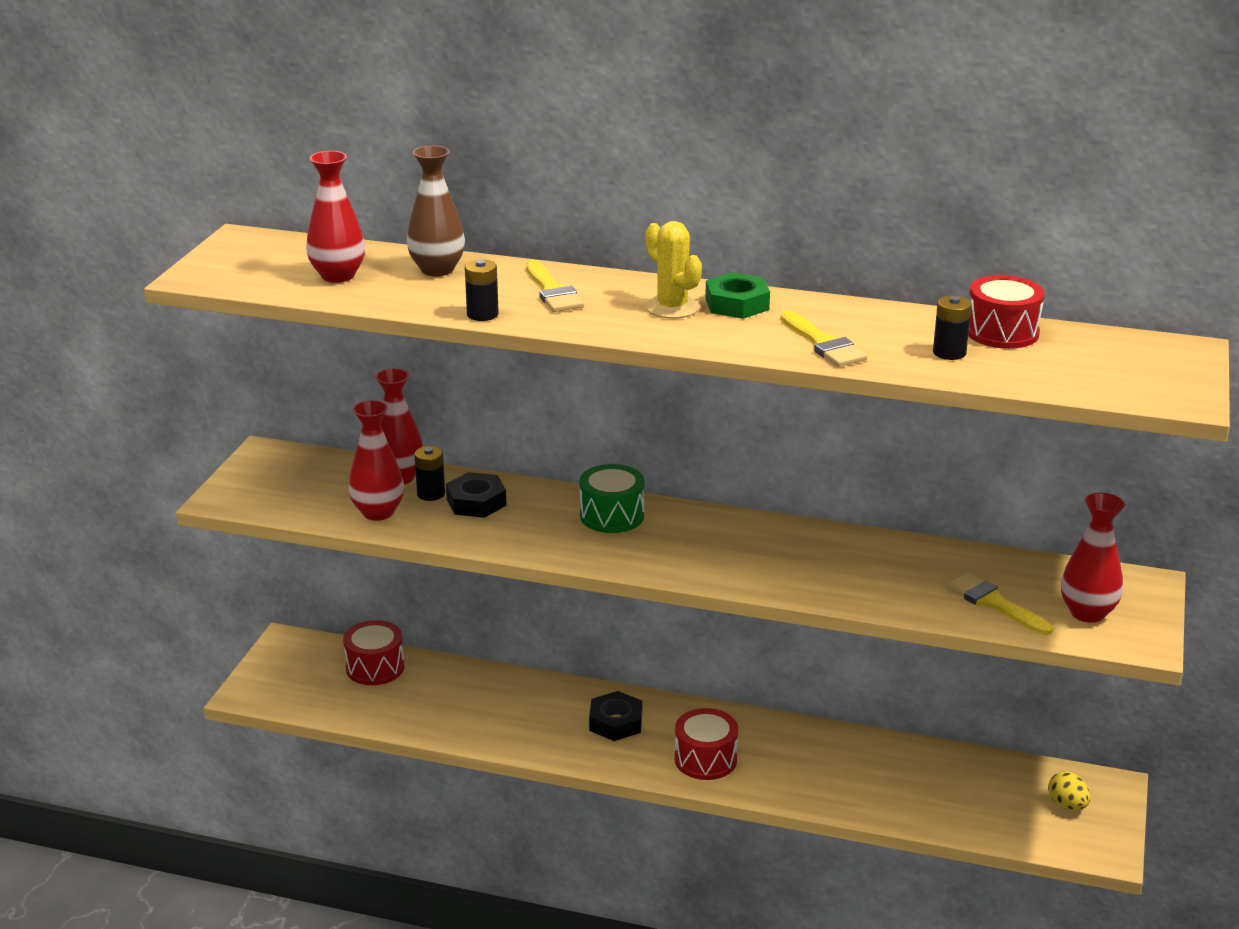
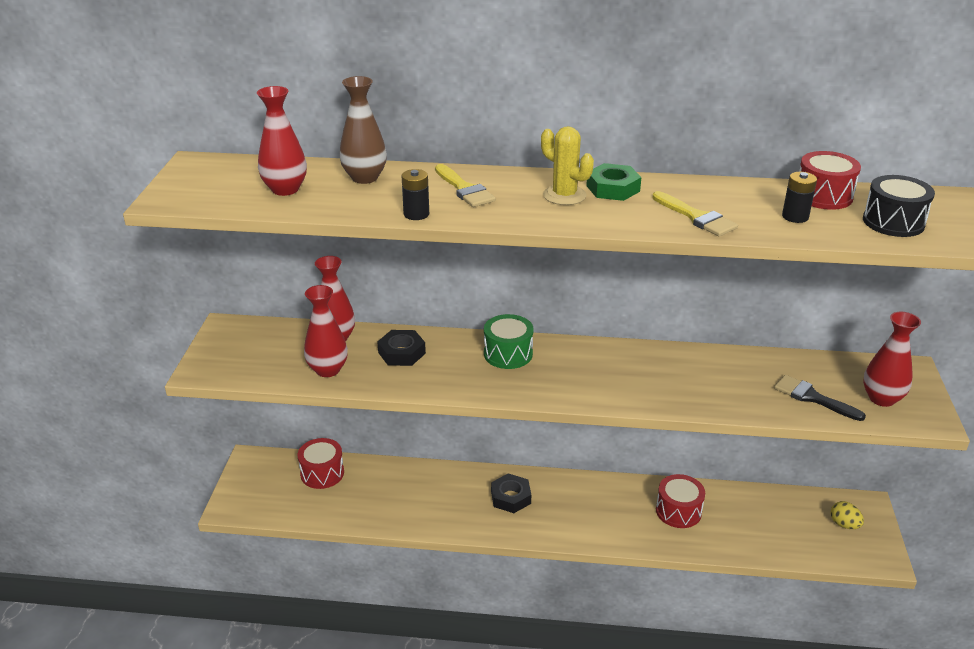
camera: 10 degrees left, 5 degrees up
(431, 494) = (364, 349): black battery -> none
(705, 759) = (583, 520): red drum -> red drum (678, 511)
(993, 603) = (813, 398): yellow brush -> black brush
(1072, 368) = (893, 222): none -> black drum

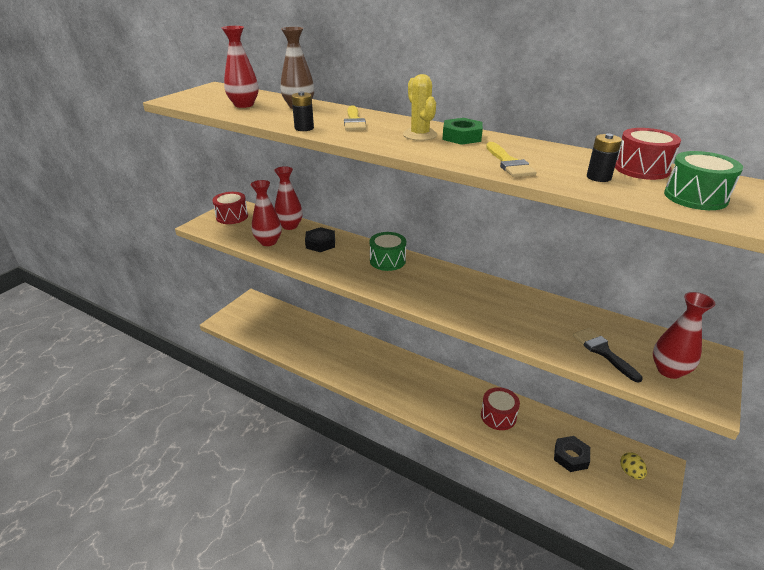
camera: 25 degrees right, 0 degrees up
(322, 473) = (284, 318): red drum -> red drum (232, 216)
(510, 497) = (386, 368): black nut -> black nut (570, 456)
(893, 222) = (695, 197): black drum -> green drum

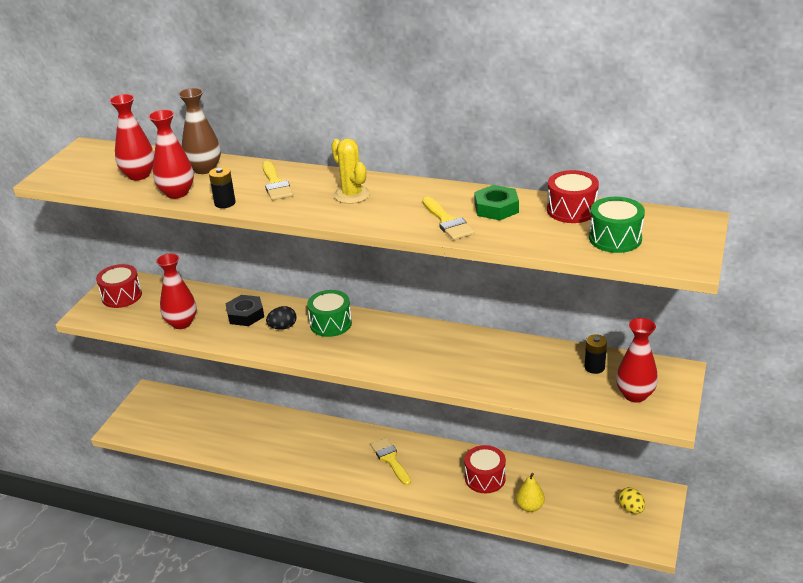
camera: 10 degrees left, 0 degrees up
(290, 226) = (200, 297): red vase -> red vase (177, 193)
(347, 257) = (283, 327): none -> black egg
(421, 384) = (390, 459): none -> yellow brush
(462, 137) = (395, 191): green nut -> green nut (496, 208)
(535, 450) = (529, 506): none -> yellow pear
(570, 456) = (568, 505): black nut -> none
(598, 177) = (532, 227): black battery -> black battery (594, 367)
(603, 352) = (572, 387): black brush -> none

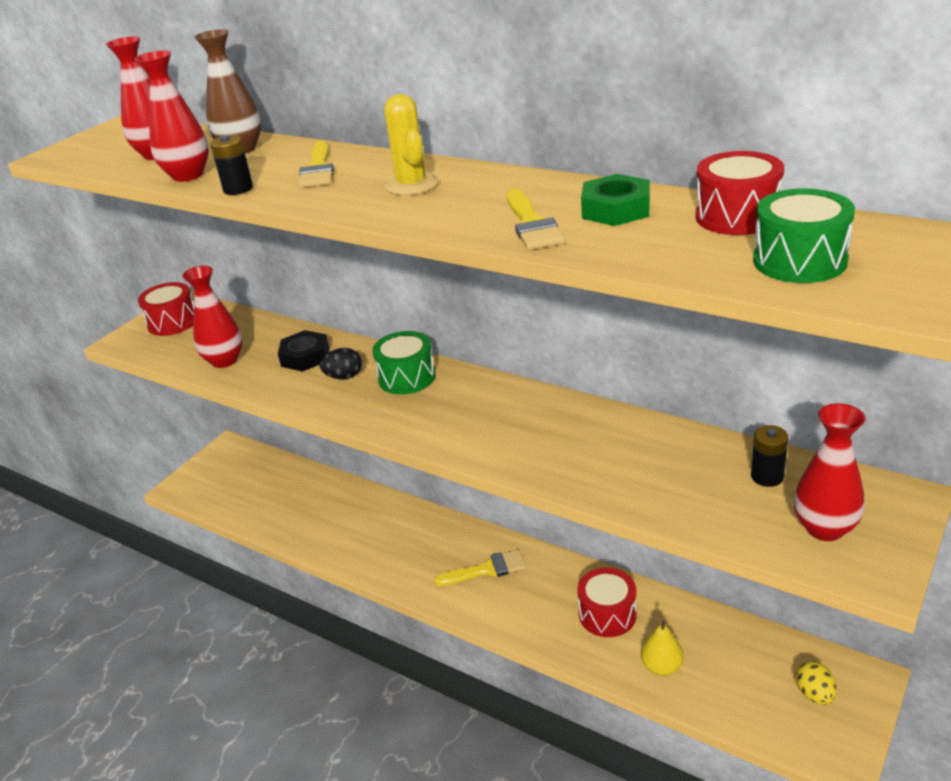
camera: 15 degrees right, 0 degrees up
(390, 459) = (487, 569): yellow brush -> yellow brush turned 90 degrees clockwise

